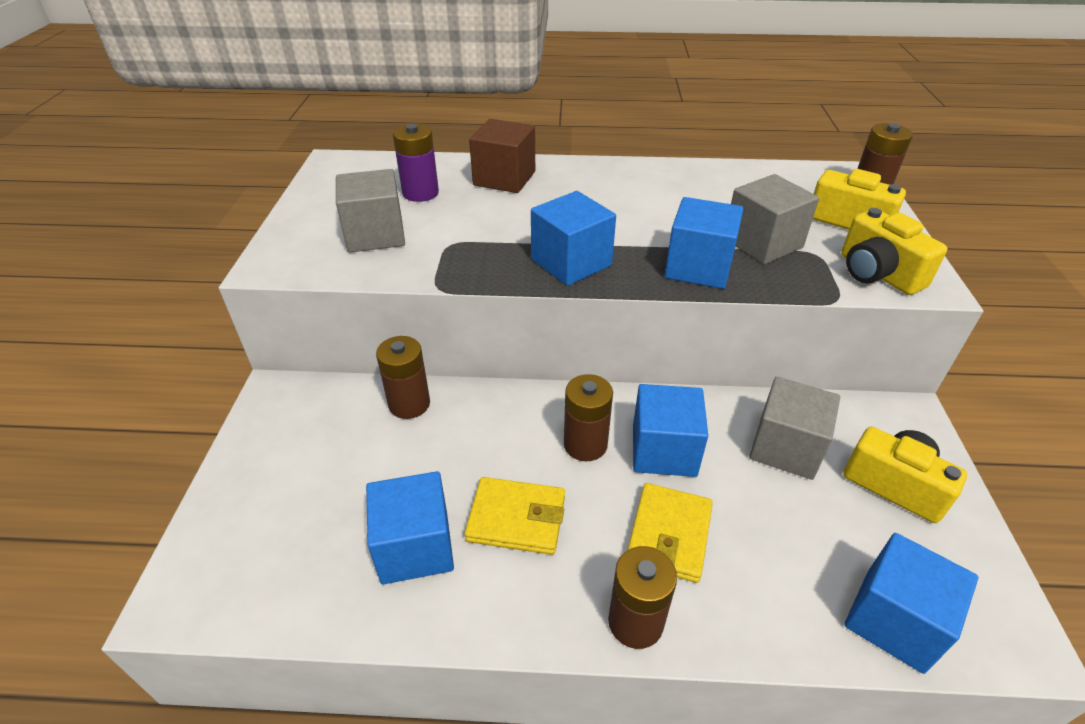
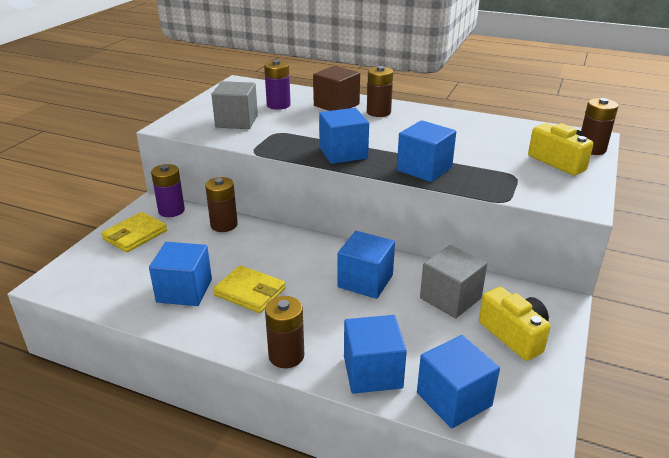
camera: 20 degrees right, 10 degrees down
(312, 397) = (171, 210): none -> purple battery
(585, 444) = (316, 267): brown battery -> brown battery (378, 112)
(669, 535) = (337, 322): yellow wallet -> yellow wallet (135, 235)
(762, 243) = (481, 164): grey cube -> none
(767, 610) = (372, 372): none -> blue cube
(877, 273) = (550, 193): yellow camera -> none

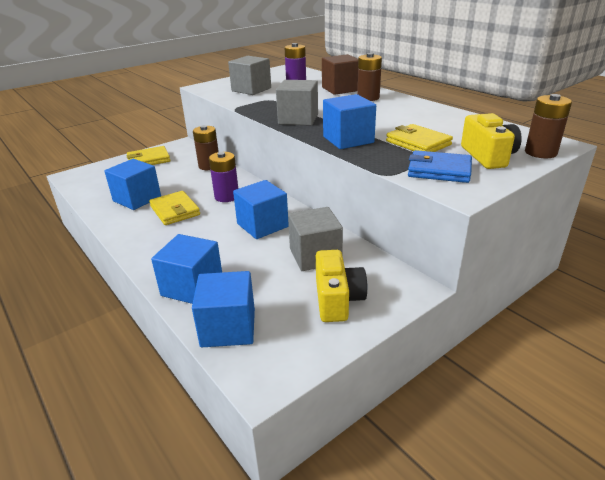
camera: 30 degrees right, 0 degrees up
(171, 210) = (187, 150): purple battery -> purple battery (226, 196)
(286, 355) = (149, 256): brown battery -> none
(343, 153) = (298, 119): blue cube -> grey cube
(489, 159) = (418, 143): none -> yellow wallet
(540, 186) = (439, 170): none -> blue wallet

